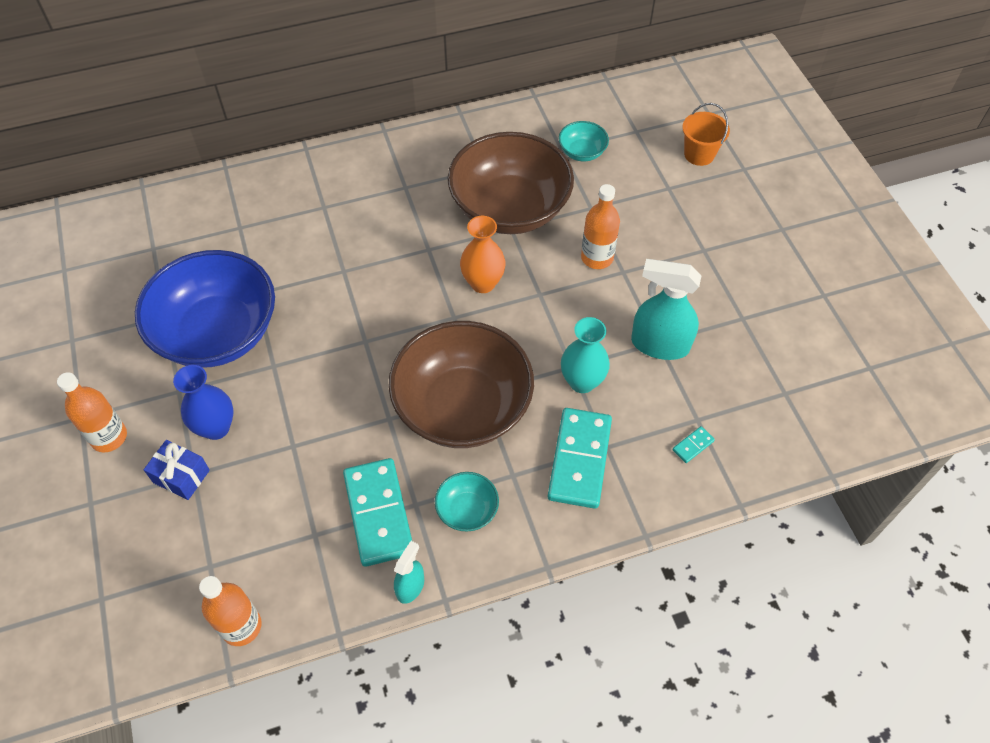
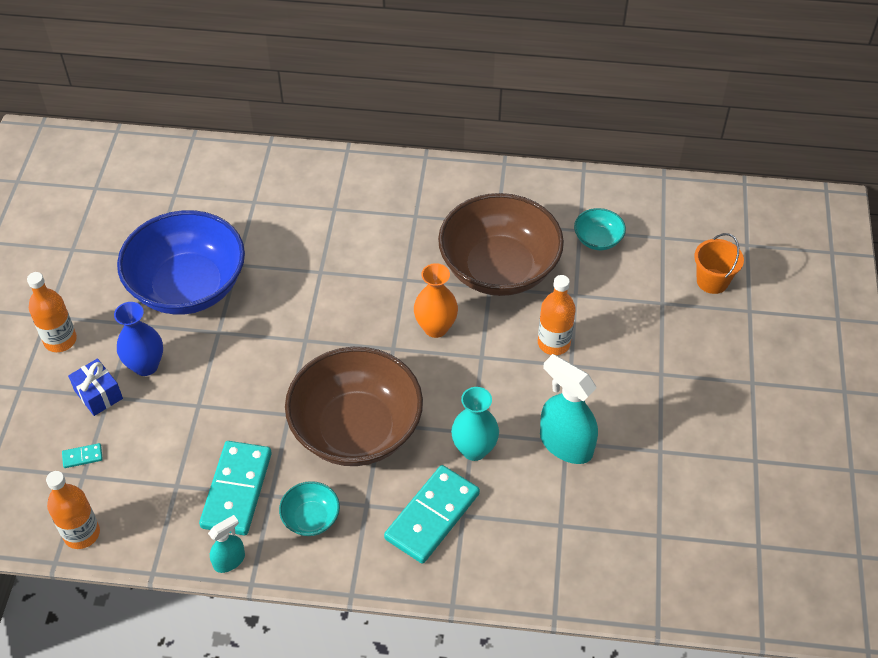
camera: 25 degrees right, 5 degrees down
(693, 445) = (542, 546): turquoise domino -> turquoise domino (82, 457)

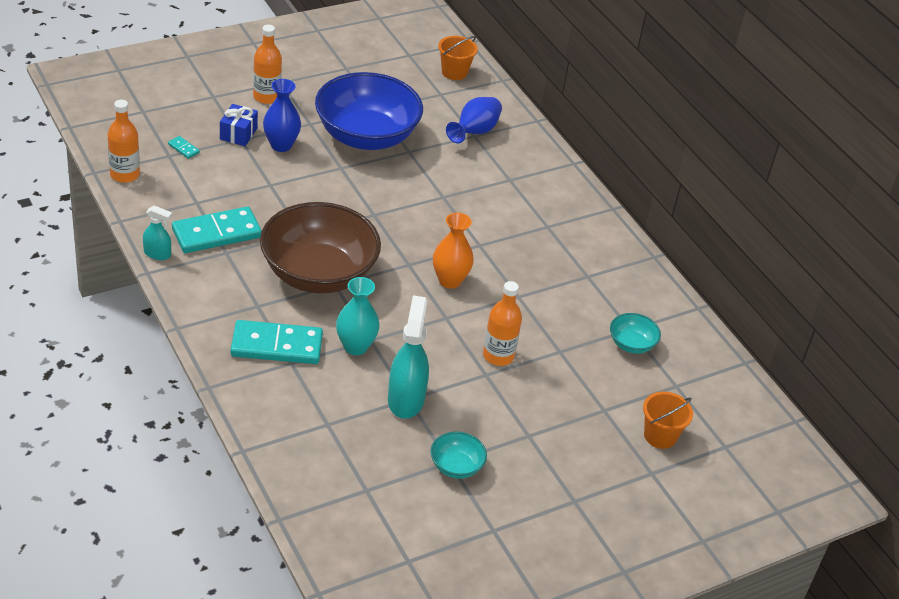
camera: 50 degrees right, 10 degrees down
(151, 167) = (454, 72): none -> orange bucket
(249, 199) = (474, 132): none -> blue vase
(311, 518) = (223, 281): turquoise bowl -> turquoise bowl (456, 466)
(499, 269) = (542, 295): brown bowl -> none

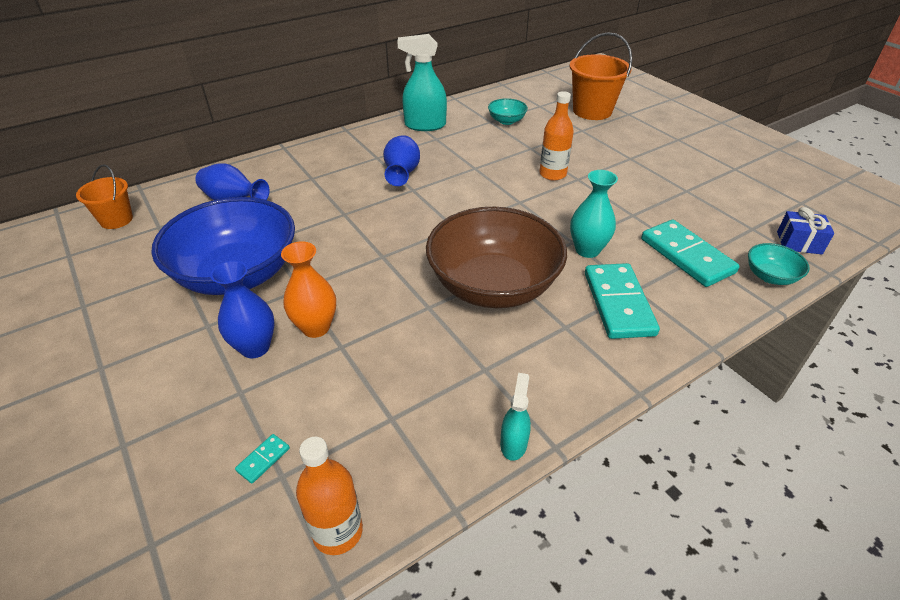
camera: 90 degrees left, 0 degrees up
(216, 233) = (451, 385): turquoise domino -> turquoise domino (687, 256)
(238, 134) = (227, 397): blue gift -> blue gift (799, 243)
(266, 97) = (136, 378): orange bottle -> none
(406, 399) = (634, 216): turquoise spray bottle -> turquoise spray bottle (424, 125)
(450, 280) = (469, 203): orange vase -> orange vase (316, 327)
(456, 466) = (688, 187): turquoise bowl -> turquoise bowl (770, 276)
(511, 241) = (402, 174): none -> blue vase
(660, 436) = (592, 111): orange bucket -> orange bucket, size x1.66

